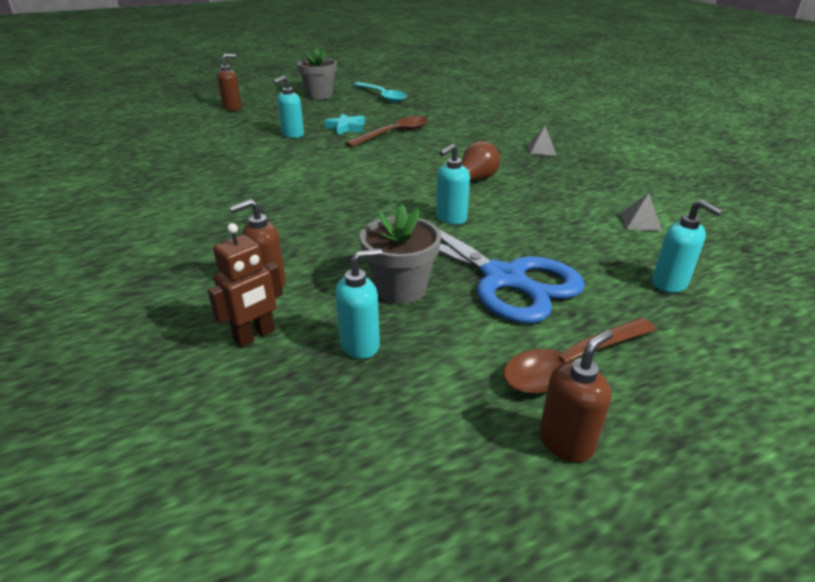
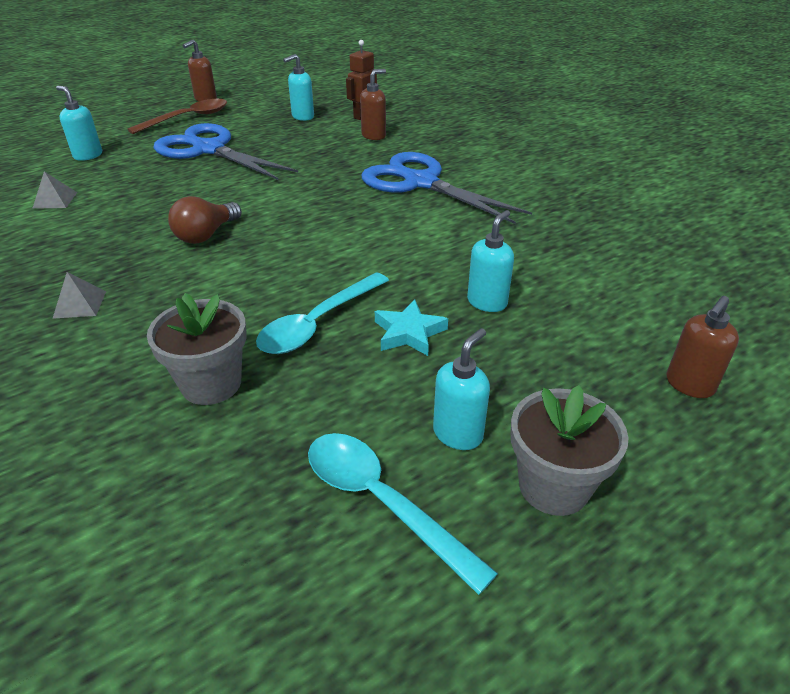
camera: 170 degrees right, 5 degrees up
(266, 210) = (420, 182): none -> blue scissors
(395, 134) = (317, 323): brown spoon -> turquoise spoon
(400, 289) = (283, 139): grey flower pot -> grey flower pot (211, 383)
(451, 218) = (241, 188): turquoise soap dispenser -> turquoise soap dispenser (458, 434)

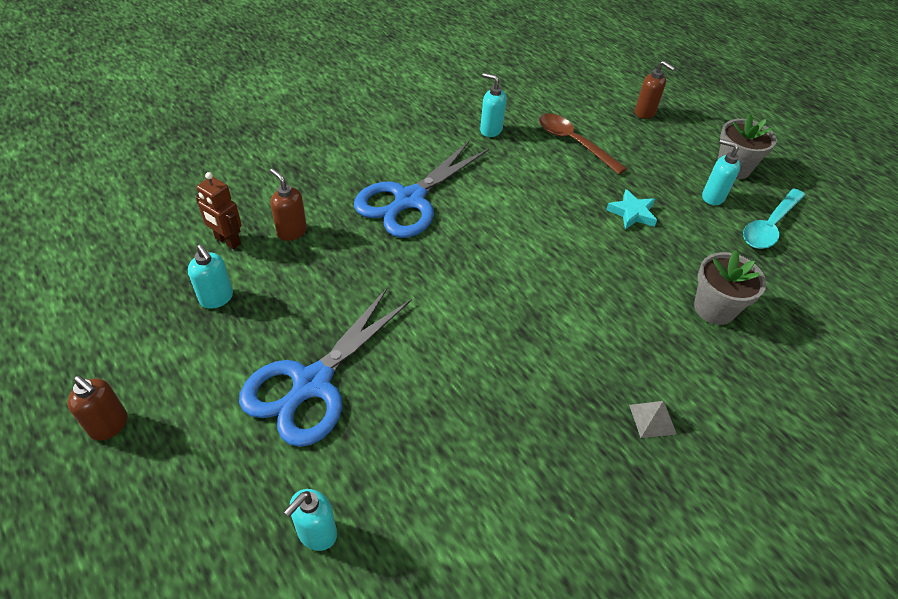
camera: 95 degrees left, 10 degrees up
(55, 200) = (456, 524): grey pyramid -> none
(188, 118) = (190, 432): brown spoon -> brown spoon (573, 143)
(206, 235) = (522, 347): brown light bulb -> none
(317, 323) = (635, 259): turquoise spoon -> none
(487, 302) = (589, 176): turquoise soap dispenser -> turquoise soap dispenser (490, 130)

